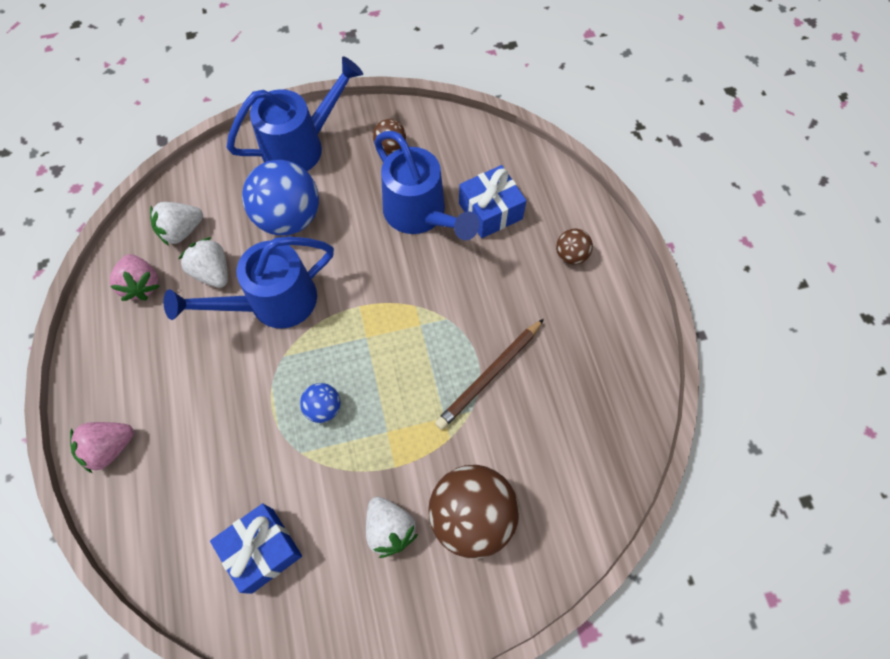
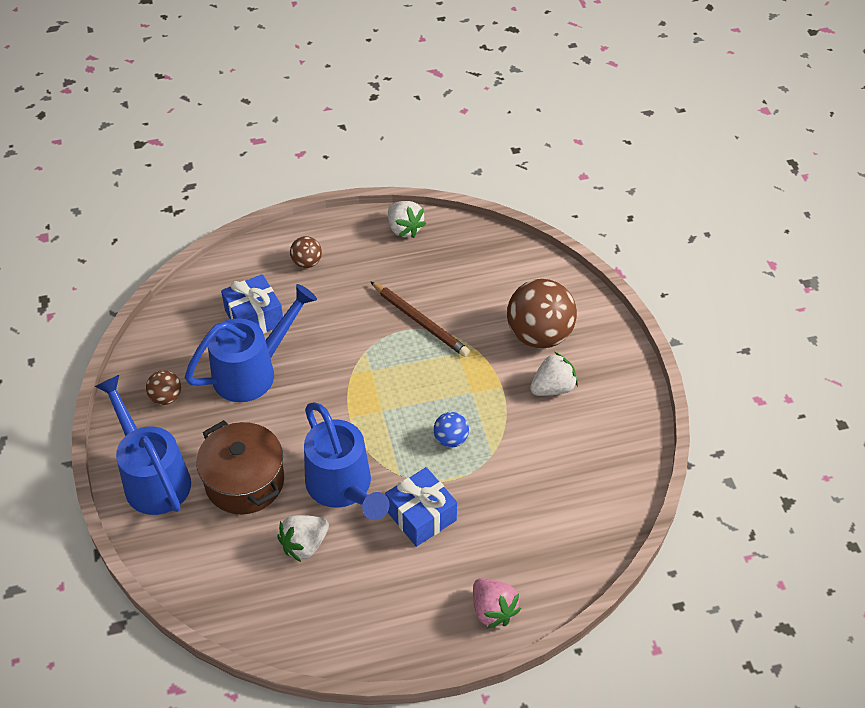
camera: 90 degrees left, 15 degrees down
(141, 285) = (315, 611): pink strawberry -> none
(182, 231) = (251, 581): white strawberry -> white strawberry (404, 229)
(262, 550) = (576, 475): blue gift -> blue gift (421, 515)
(289, 218) = (244, 481): blue ball -> brown pot

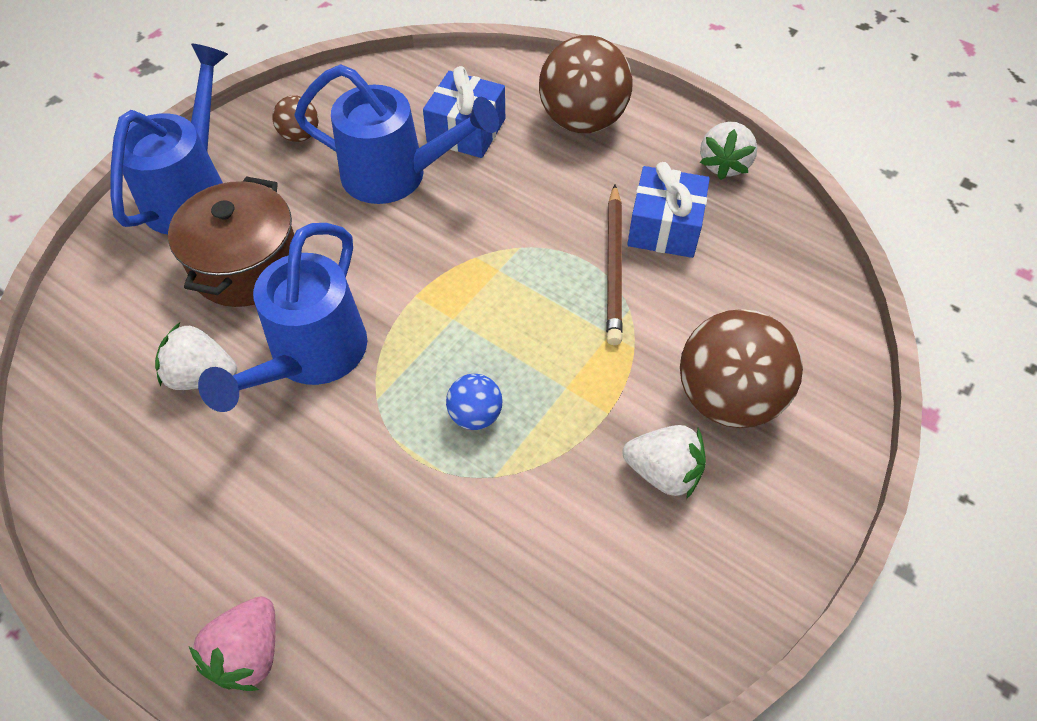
camera: 50 degrees right, 5 degrees up
(307, 262) = (582, 121): brown ball -> brown ball, size x2.07
(421, 515) = (335, 463): blue gift -> blue gift (664, 227)

